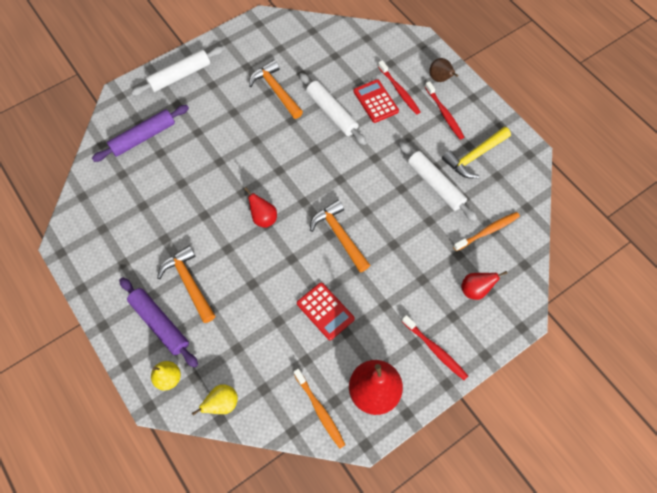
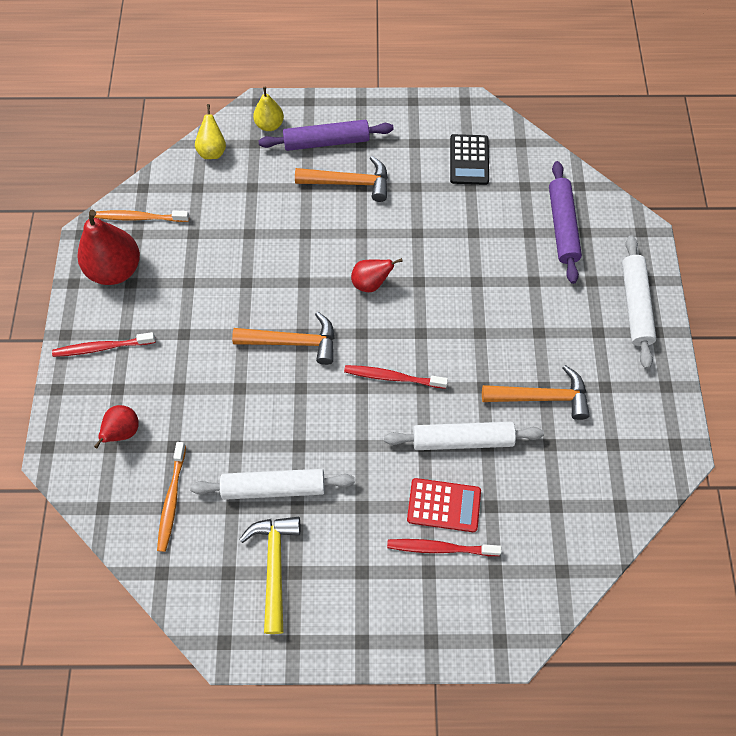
camera: 125 degrees right, 0 degrees up
(118, 218) = (469, 160): none -> black calculator
(325, 311) = (224, 278): red calculator -> none
(440, 79) = (422, 619): brown pear -> none
(444, 114) = (363, 579): red toothbrush -> red toothbrush (392, 377)

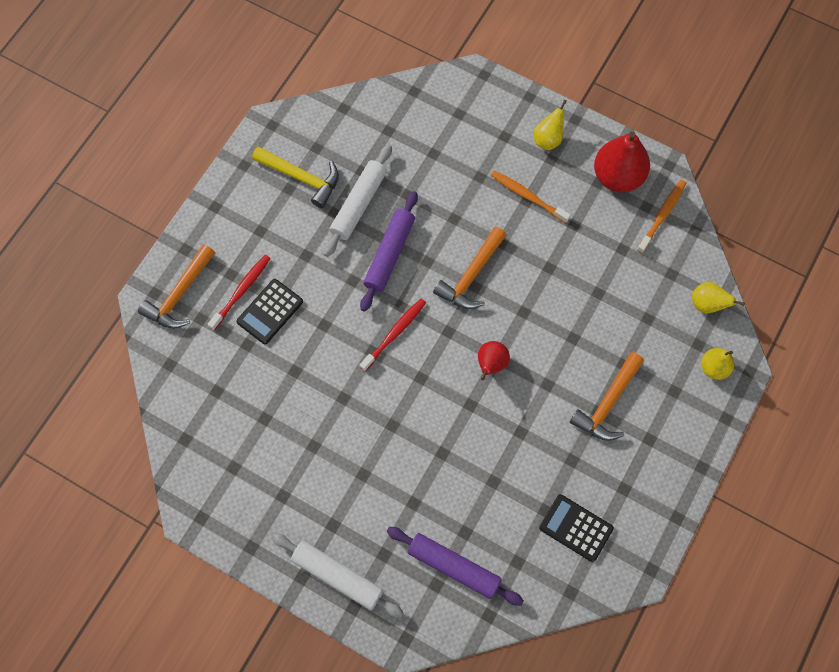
camera: 120 degrees right, 5 degrees up
(102, 347) = (548, 139): red toothbrush -> yellow pear
(123, 432) = (466, 126): red pear -> none
(171, 500) = (392, 135): orange toothbrush -> orange toothbrush (527, 196)
(326, 142) = (667, 408): purple rolling pin -> purple rolling pin (389, 254)
(444, 505) = (270, 312): red calculator -> black calculator
(462, 440) = (310, 355): white rolling pin -> none
(542, 397) = (306, 438): orange hammer -> orange hammer (179, 295)

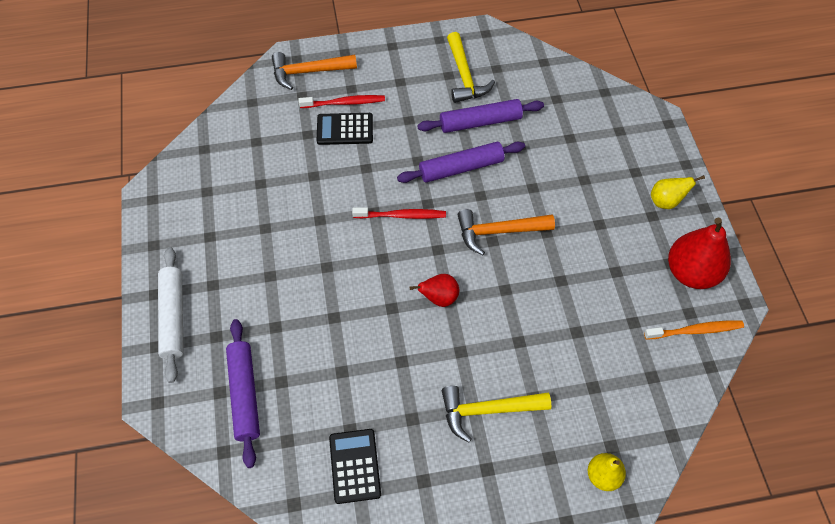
camera: 50 degrees right, 10 degrees down
(359, 204) = (480, 122): white rolling pin -> purple rolling pin
(527, 196) = (604, 222): orange toothbrush -> none
(607, 404) = (487, 410): orange hammer -> yellow hammer
(707, 304) = (655, 426): yellow pear -> none

